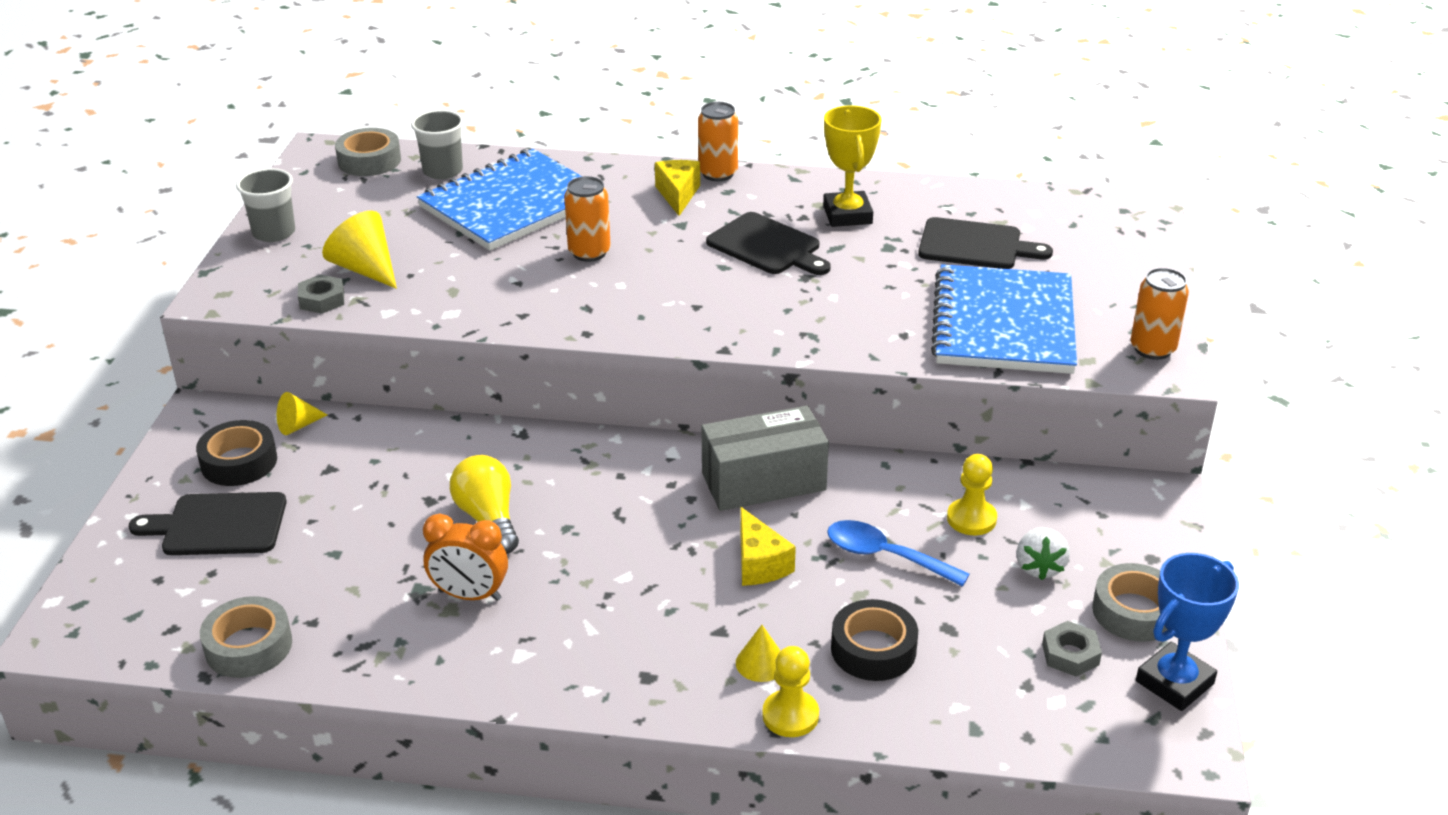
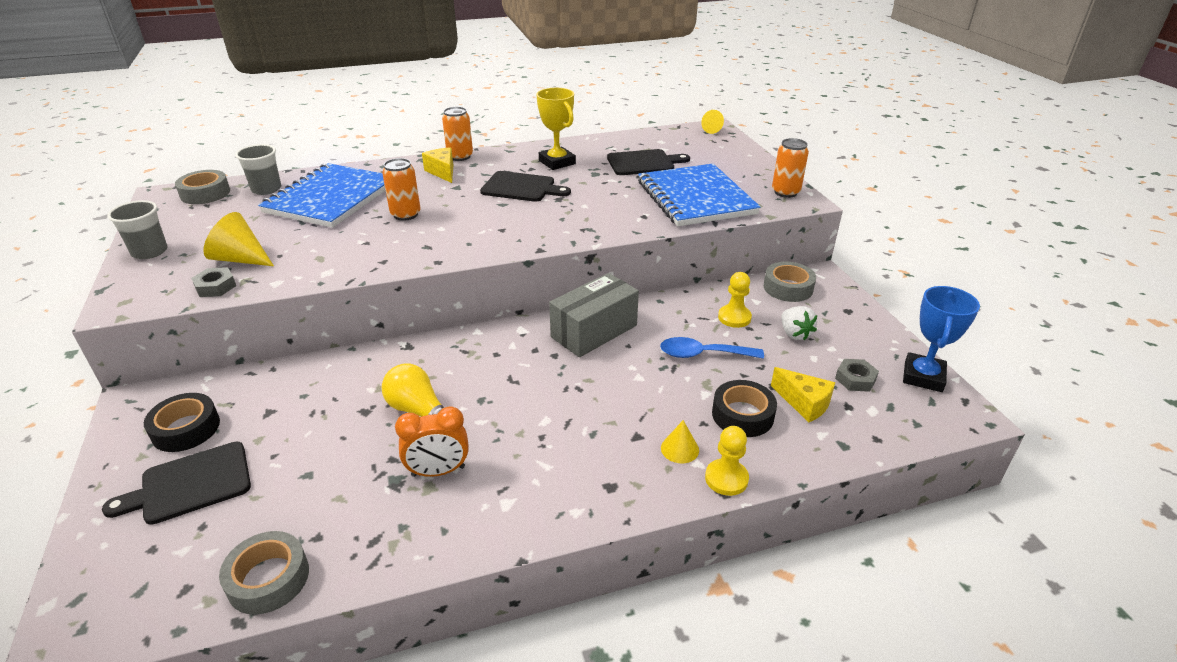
camera: 25 degrees left, 0 degrees up
(298, 425) = (225, 388): yellow cone -> yellow cone (713, 130)
(759, 563) = (629, 383): yellow cheese -> yellow cheese (804, 403)
(1134, 611) = (866, 343): grey tape -> grey tape (788, 288)

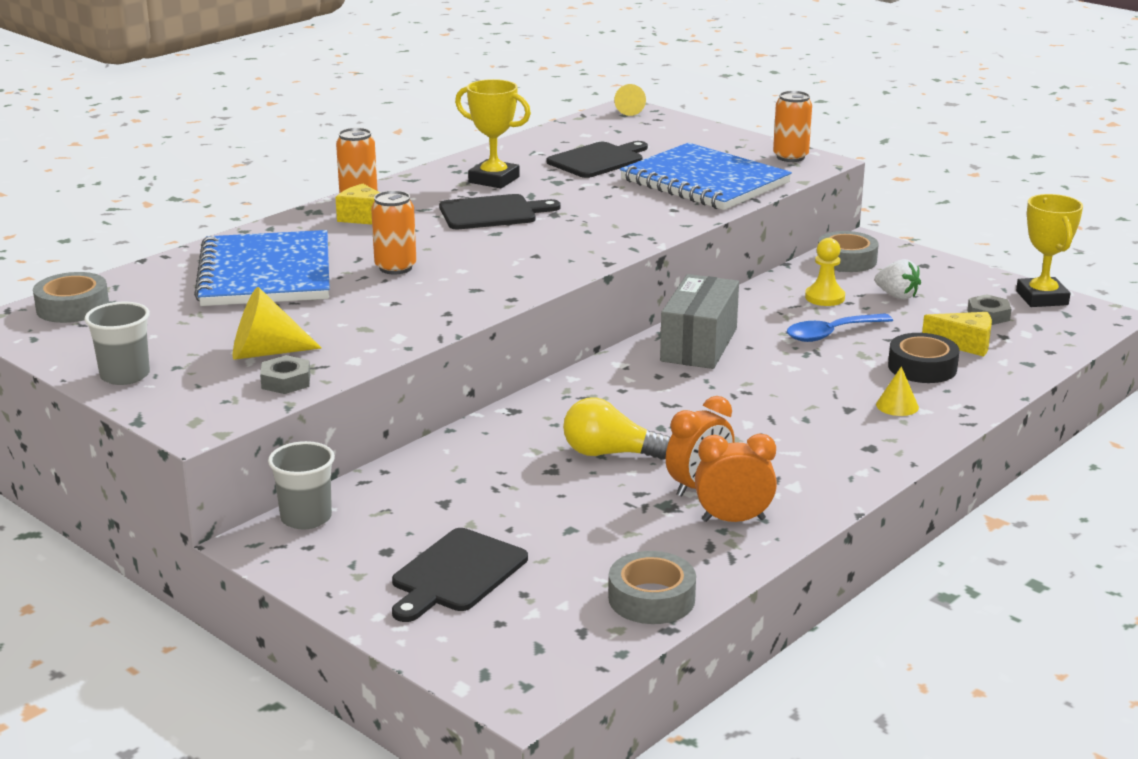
camera: 30 degrees left, 10 degrees down
(186, 429) = (371, 542): black tape -> none
(266, 189) = (155, 284): grey cup -> grey cup (306, 518)
(422, 519) = (733, 520): none -> orange clock
(726, 478) = (960, 412): yellow pawn -> none
(923, 376) = (1042, 298): blue trophy -> yellow trophy

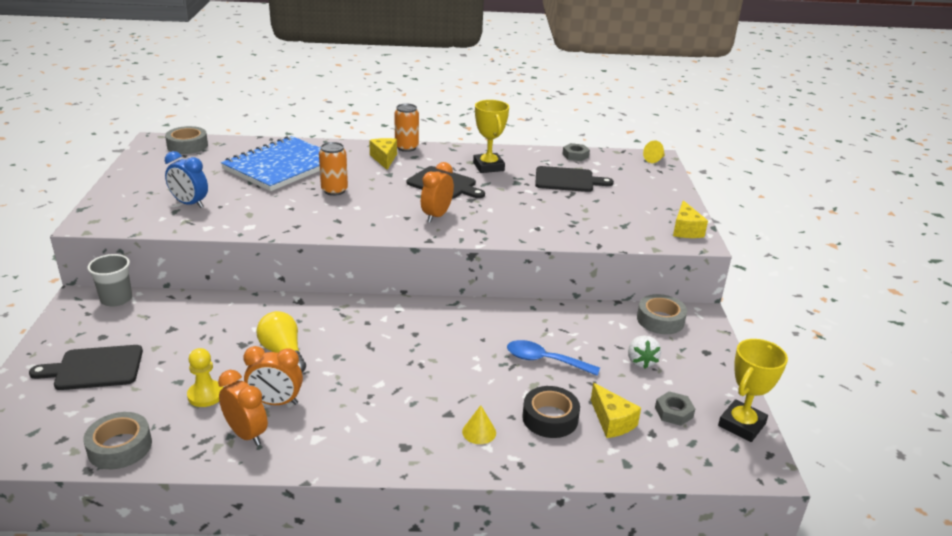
camera: 45 degrees right, 5 degrees up
(125, 375) = (127, 186): grey cup -> none
(265, 352) = (190, 204): yellow cone -> blue clock
(286, 381) = (162, 222): grey nut -> grey nut (575, 155)
(560, 241) = (436, 216): none -> orange clock
(699, 345) = (459, 321): grey box -> none
(705, 181) = (595, 220): blue notebook -> none
(790, 157) = (685, 230): orange can -> yellow cheese
(824, 297) = (592, 336): yellow pawn -> yellow pawn (206, 395)

